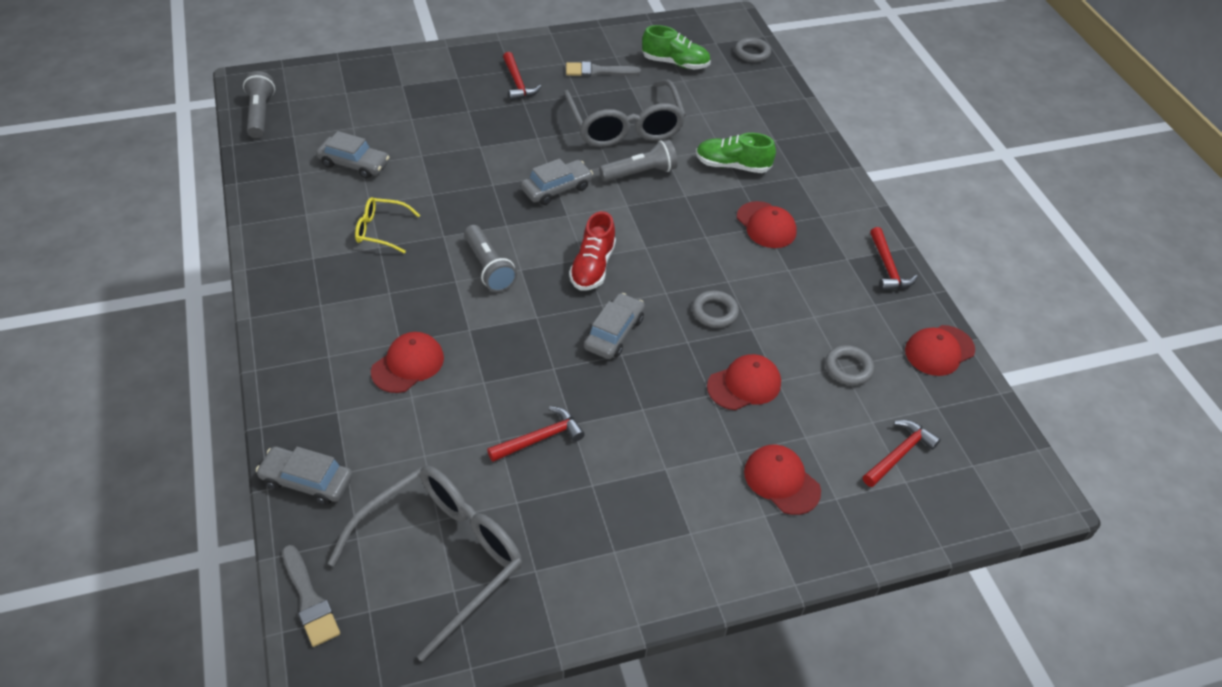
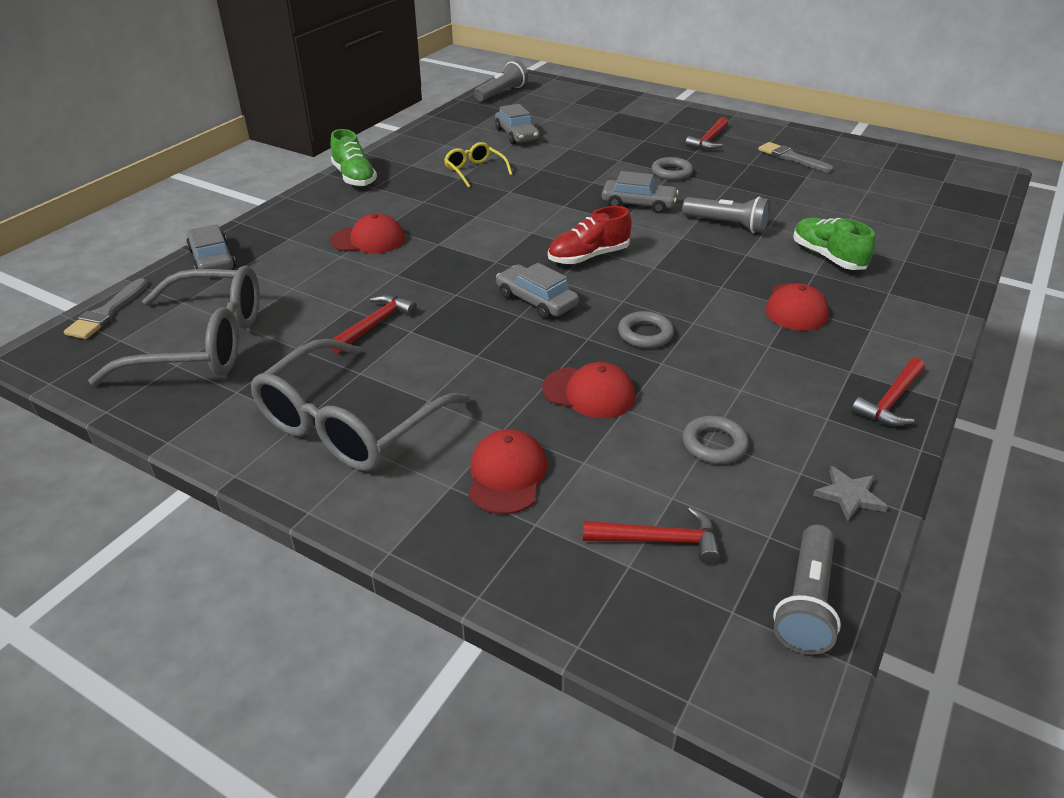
camera: 50 degrees right, 10 degrees down
(488, 268) = (510, 220): grey flashlight -> grey flashlight (805, 603)
(540, 438) = (375, 325): red hammer -> red hammer turned 75 degrees counterclockwise
(614, 333) = (536, 300): grey car -> grey car turned 120 degrees counterclockwise
(625, 126) = (761, 194): grey glasses -> grey glasses (349, 424)
(675, 63) = (877, 178): green shoe -> green shoe (354, 177)
(752, 53) = (975, 200): grey ring -> grey ring (671, 172)
(939, 350) = (849, 496): red cap -> grey star

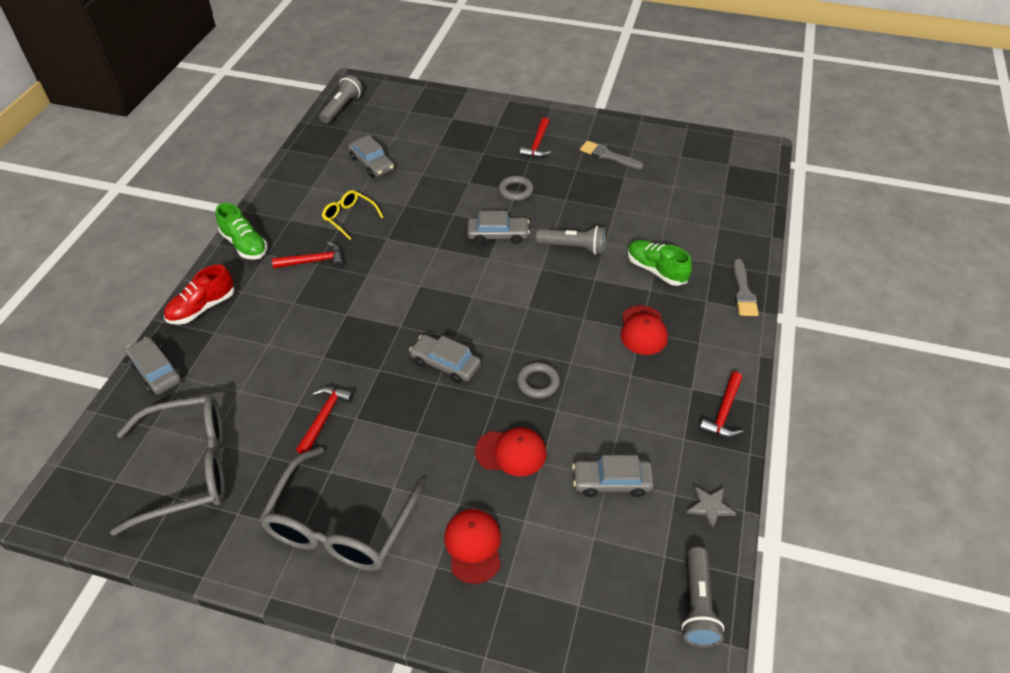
camera: 15 degrees left, 10 degrees up
(107, 313) = (89, 453): grey brush -> grey brush (743, 292)
(368, 240) = (285, 321): red cap -> none
(588, 257) = (473, 305): red shoe -> red shoe (202, 308)
(658, 540) = (593, 578): red hammer -> red hammer (313, 261)
(714, 444) = (611, 482): grey ring -> grey car

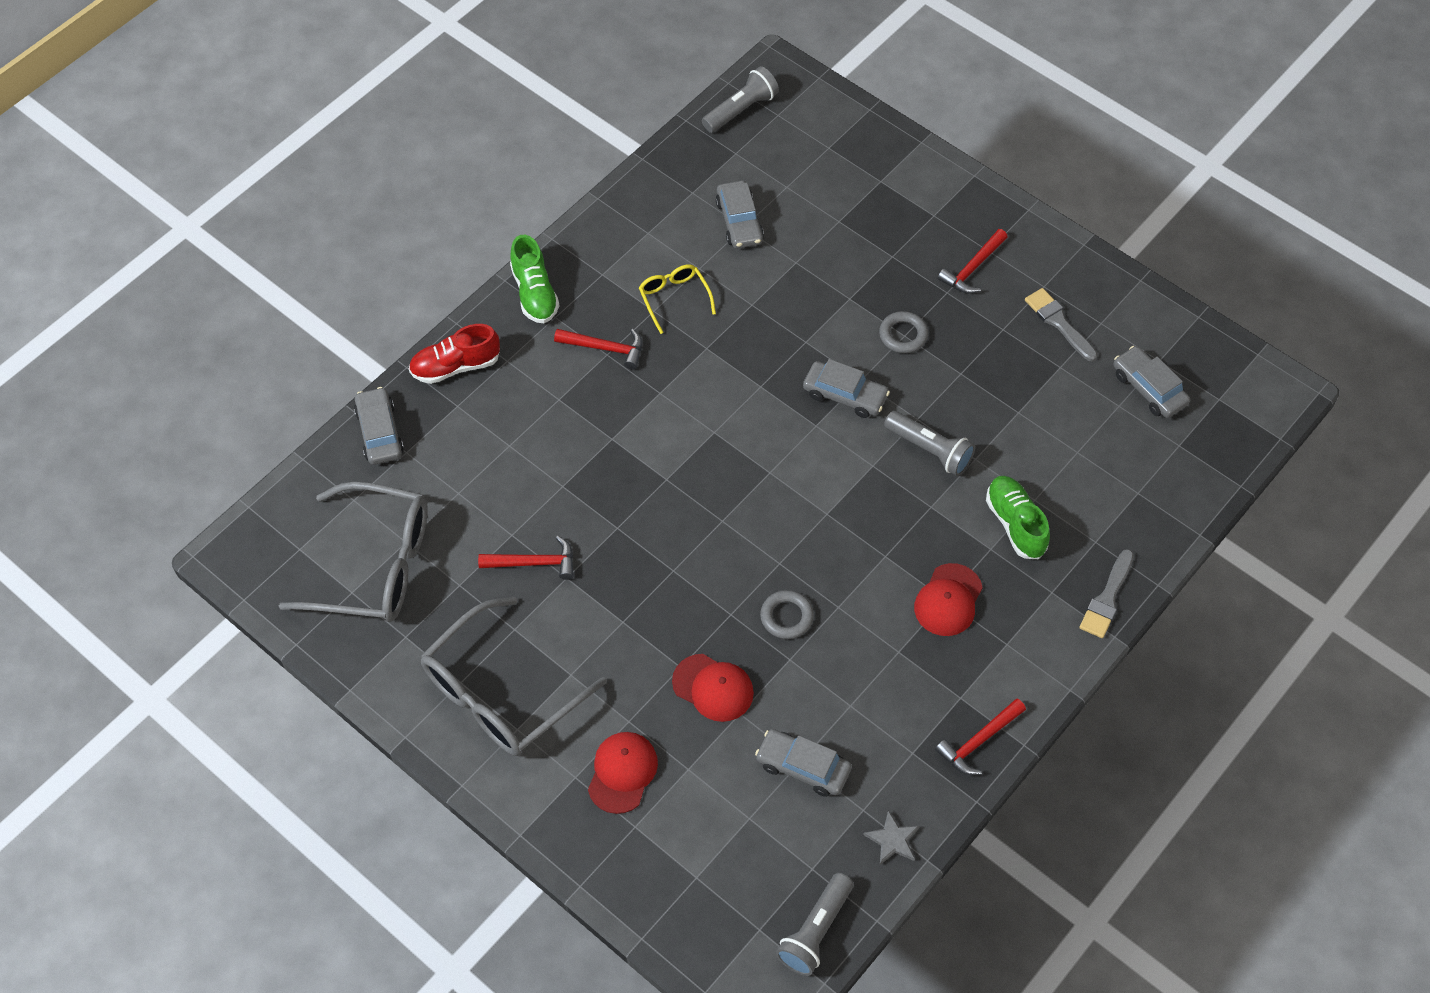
camera: 25 degrees right, 10 degrees up
(324, 417) = (534, 563): red hammer -> red hammer turned 45 degrees clockwise
(445, 364) = (694, 550): grey car -> grey car (1149, 388)

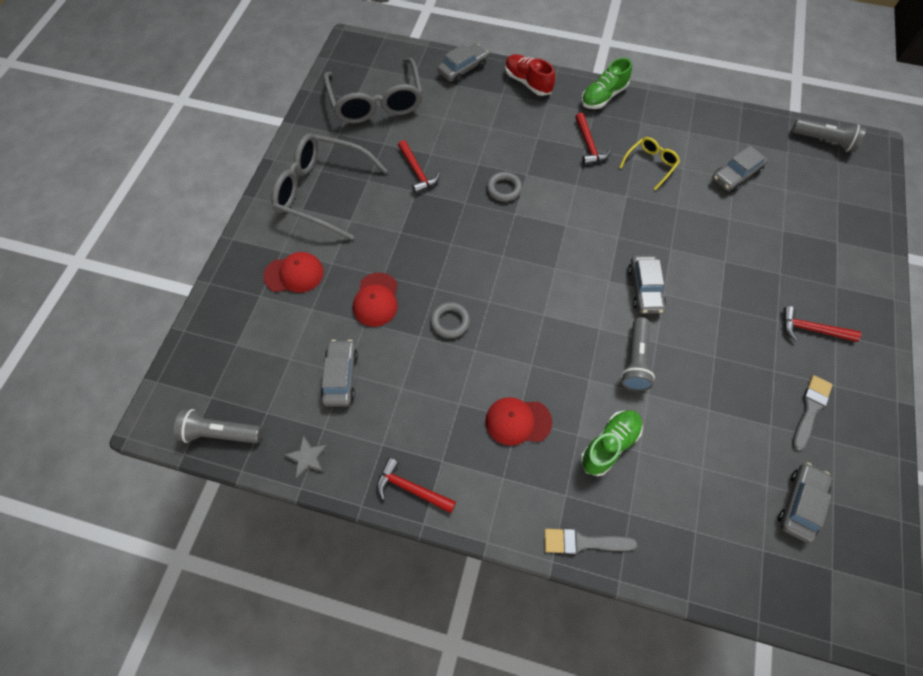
camera: 65 degrees right, 5 degrees up
(903, 335) = (719, 306): grey ring -> grey ring (504, 189)

